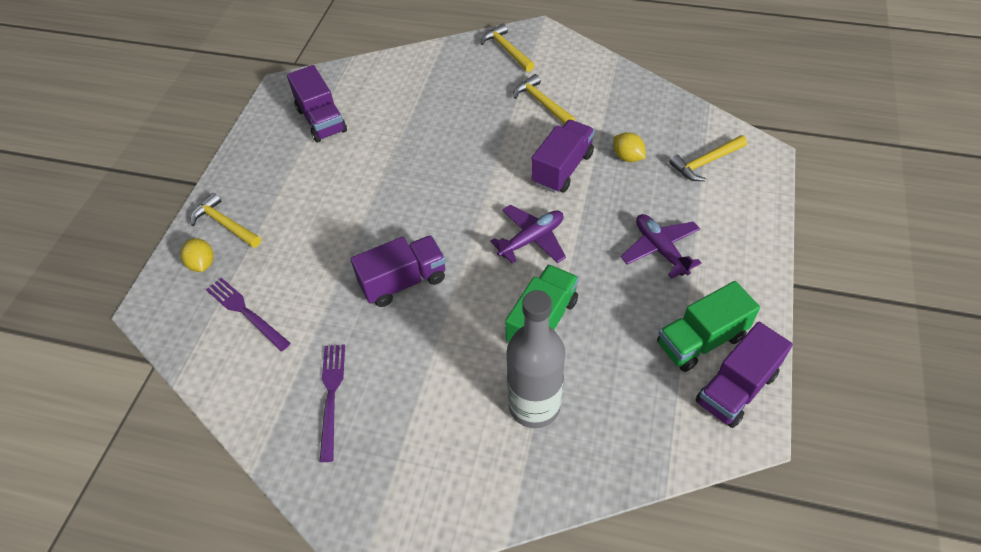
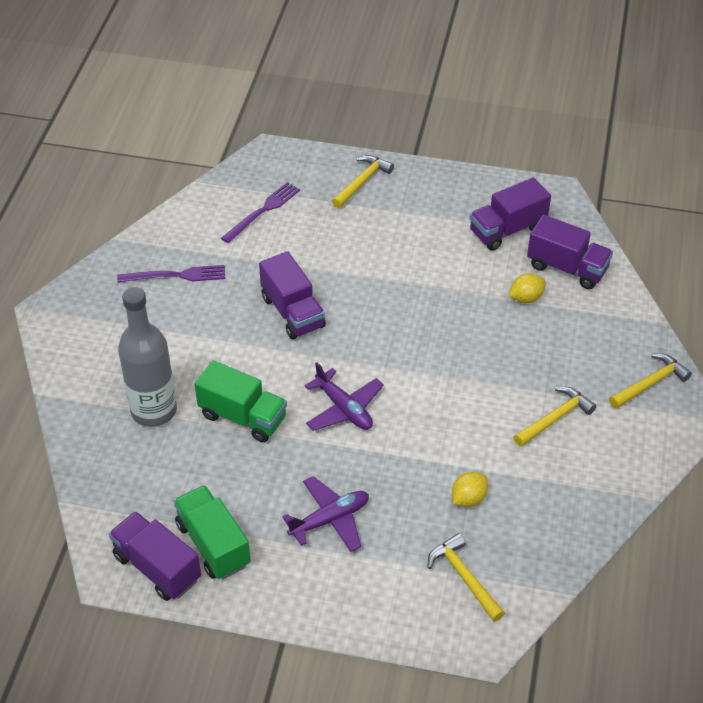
camera: 85 degrees right, 5 degrees down
(202, 264) = (316, 175): yellow lemon -> yellow lemon (526, 298)
(562, 169) = (446, 436): purple truck -> purple truck (567, 268)

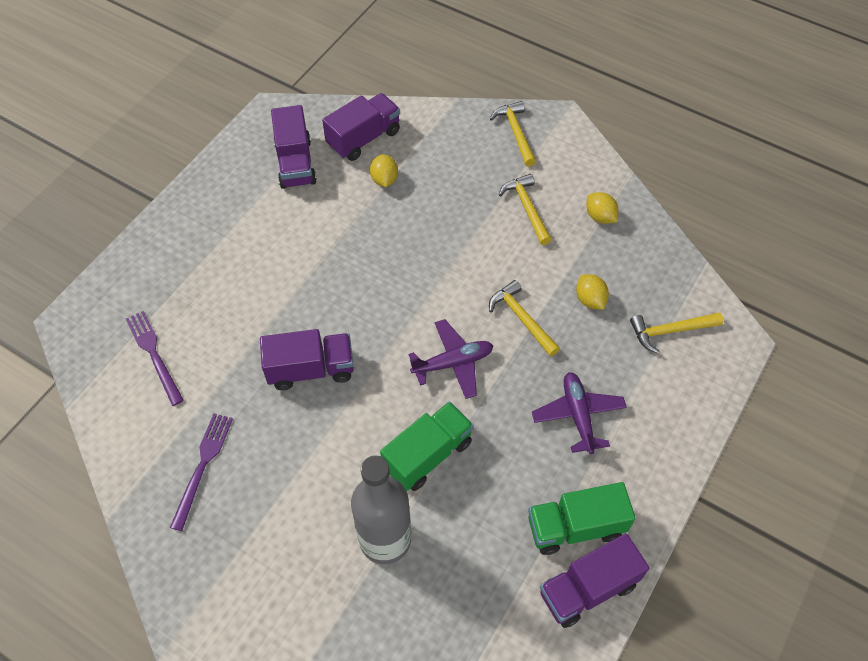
camera: 70 degrees left, 10 degrees up
(362, 182) = (165, 253): yellow hammer -> yellow hammer (521, 318)
(580, 483) = (600, 217): none -> yellow lemon

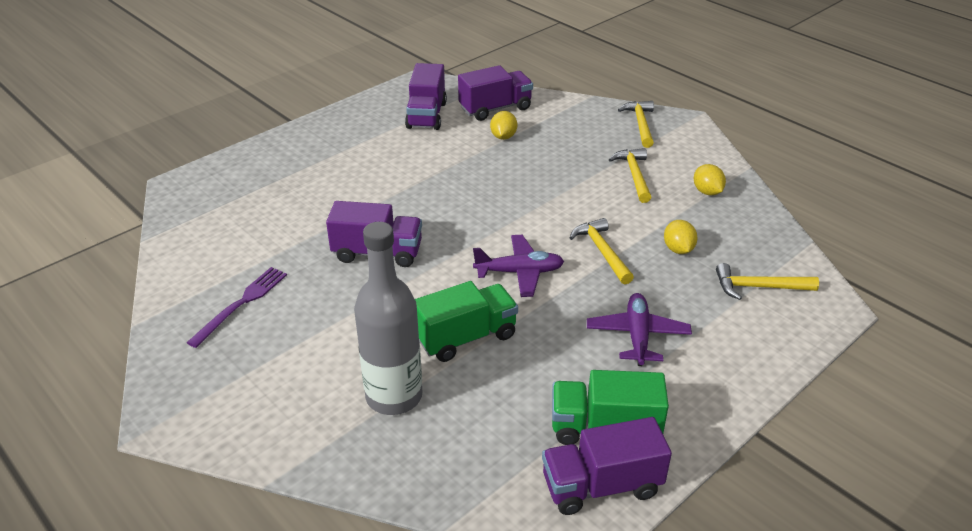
camera: 15 degrees right, 20 degrees down
(154, 354) = (238, 218): purple fork -> none

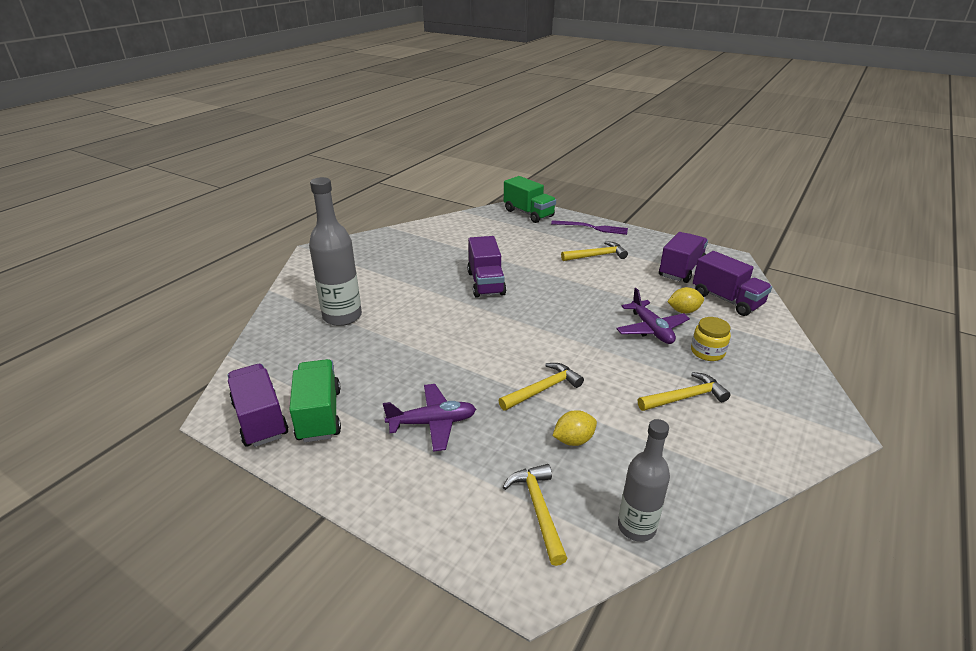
camera: 75 degrees right, 5 degrees down
(241, 304) = (415, 250): purple fork -> purple fork (592, 228)
(426, 115) = (681, 270): purple truck -> purple truck turned 135 degrees clockwise
(466, 337) = (406, 335): green truck -> green truck (528, 213)
(519, 272) = (492, 347): purple plane -> purple plane (651, 329)
(574, 144) = (707, 352): none -> yellow jar
(640, 124) = (792, 392): yellow hammer -> yellow hammer (596, 256)
(707, 192) = (696, 456): yellow lemon -> none
(778, 241) = (636, 527): none -> grey bottle

